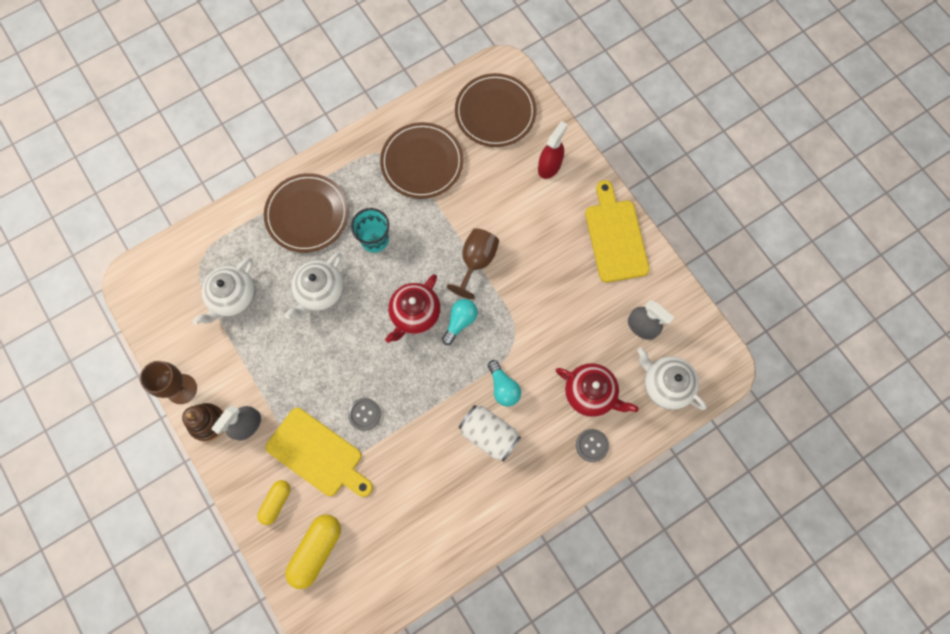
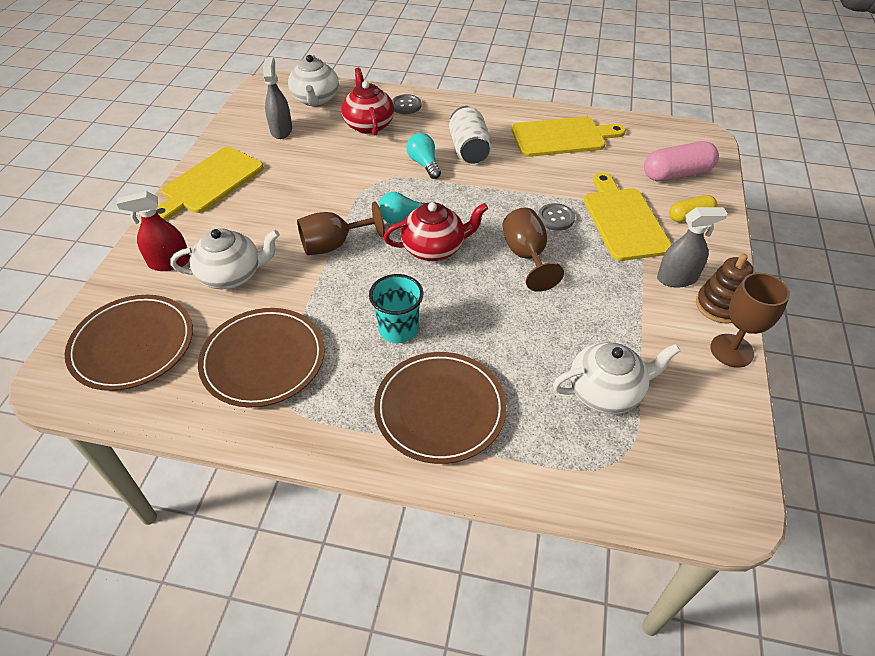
camera: 135 degrees left, 25 degrees down
(316, 551) = (676, 174): yellow capsule -> pink capsule
(320, 292) = (504, 327): white teapot -> white teapot (232, 275)
(353, 360) = (526, 256): none -> brown goblet
(436, 520) = (562, 137): none -> yellow cutting board
(503, 387) = (424, 164): turquoise light bulb -> turquoise light bulb turned 45 degrees counterclockwise

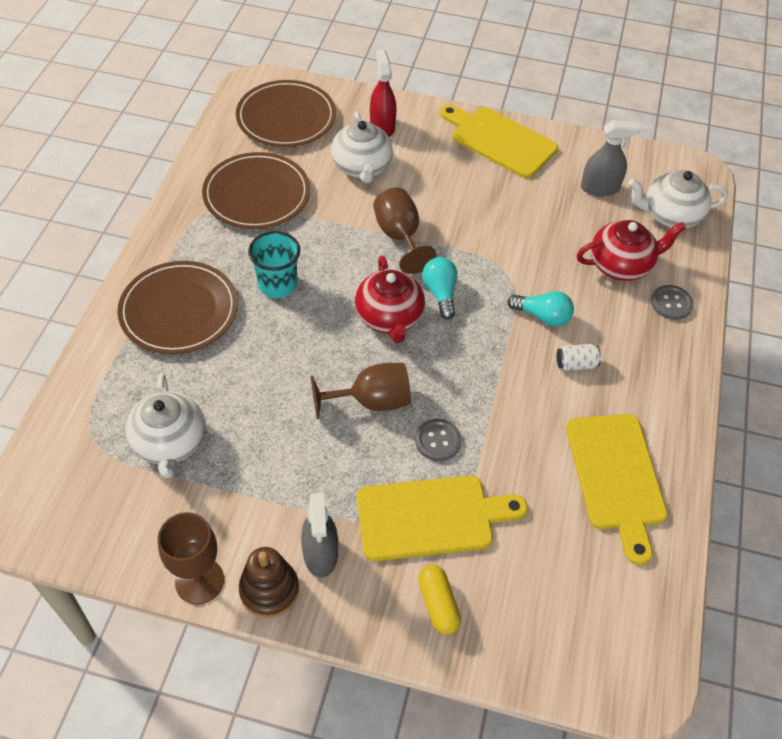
camera: 90 degrees right, 5 degrees up
(424, 164) = (542, 316): turquoise light bulb -> turquoise light bulb turned 45 degrees clockwise
(469, 150) = (576, 364): white can -> white can, size x0.54
(676, 174) = (535, 613): pink capsule -> none

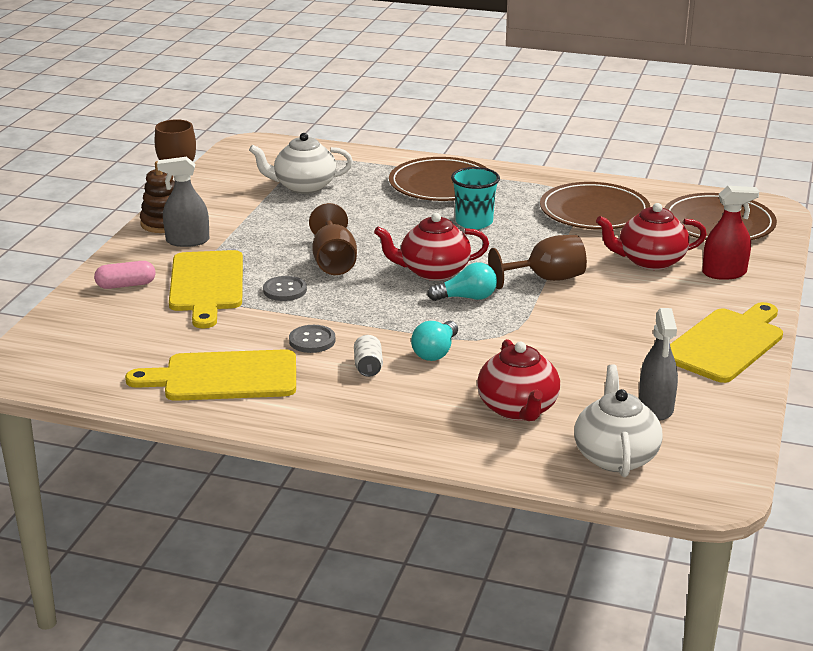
camera: 95 degrees right, 25 degrees down
(362, 167) = (650, 261): white teapot -> red teapot
(438, 604) = (126, 285): yellow capsule -> pink capsule
(671, 303) = (457, 438): grey button -> grey button (312, 340)

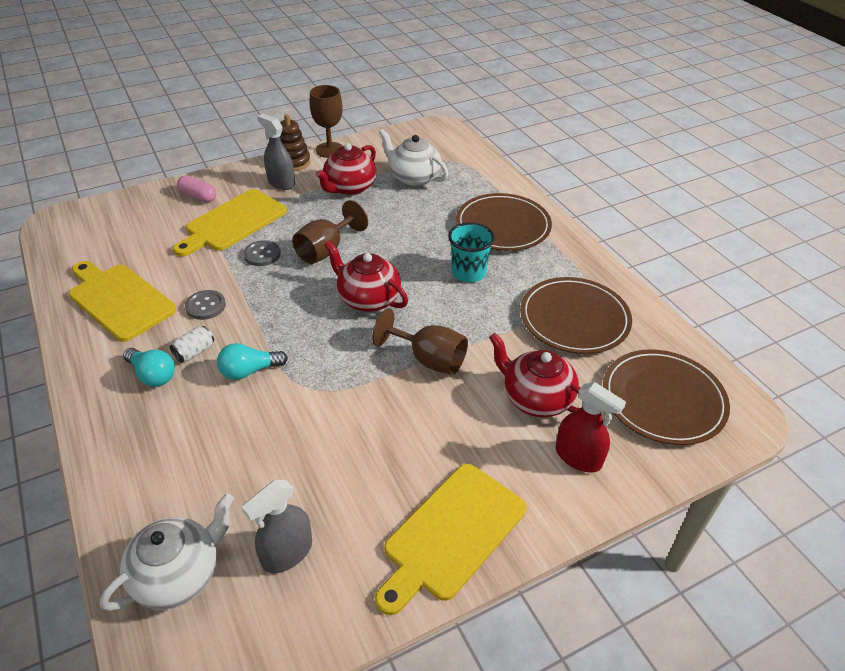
camera: 45 degrees right, 15 degrees up
(467, 298) = (349, 337): turquoise light bulb -> turquoise light bulb (152, 375)
(518, 409) = (205, 467): red teapot -> red teapot (349, 188)
(725, 343) = (451, 534): yellow cutting board -> yellow cutting board turned 135 degrees clockwise

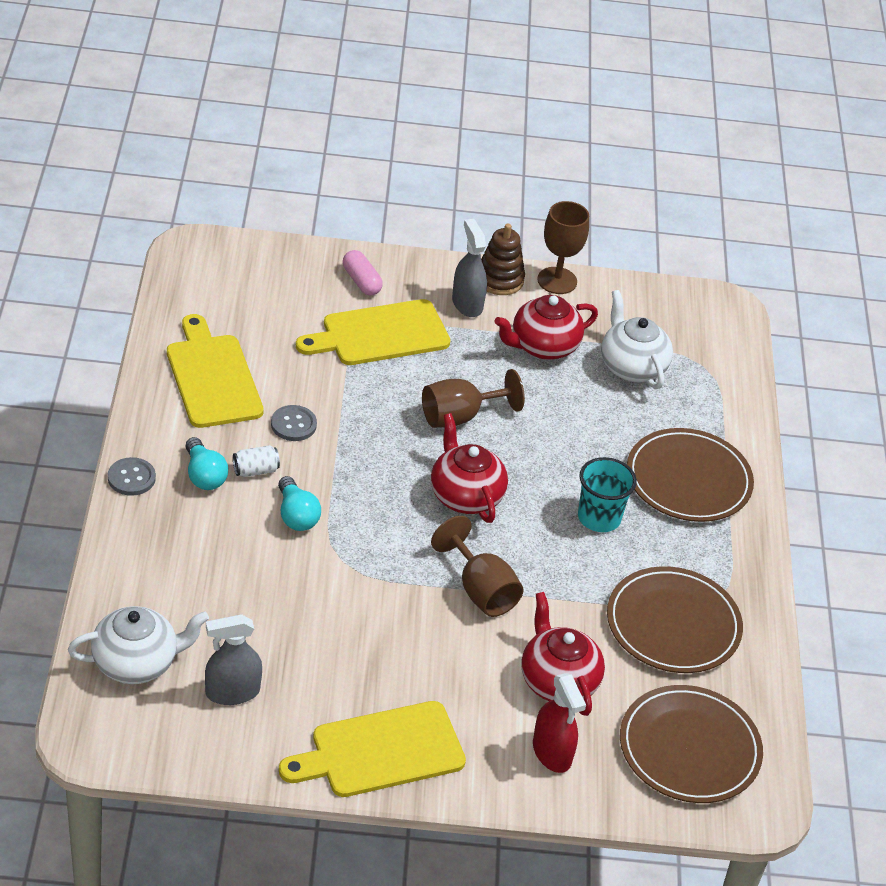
camera: 25 degrees right, 0 degrees up
(249, 371) = (296, 515): turquoise light bulb -> turquoise light bulb turned 120 degrees counterclockwise
(262, 254) = (387, 390): grey button -> grey button (131, 478)

